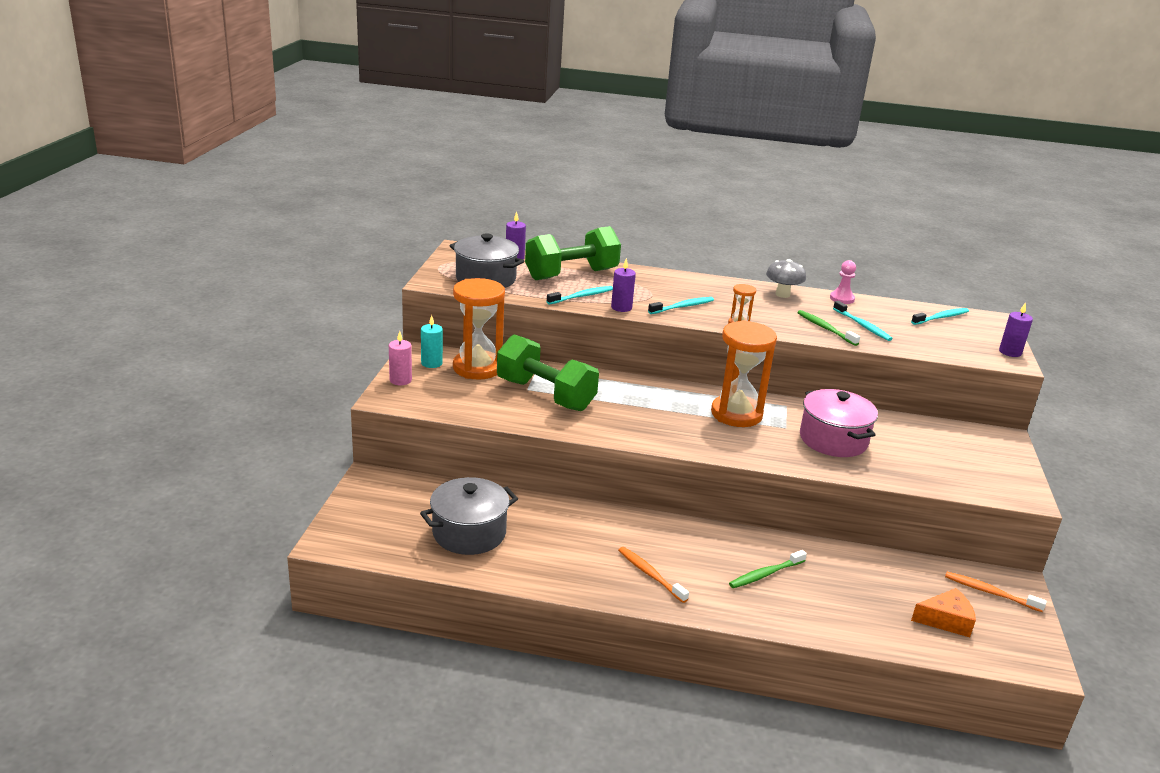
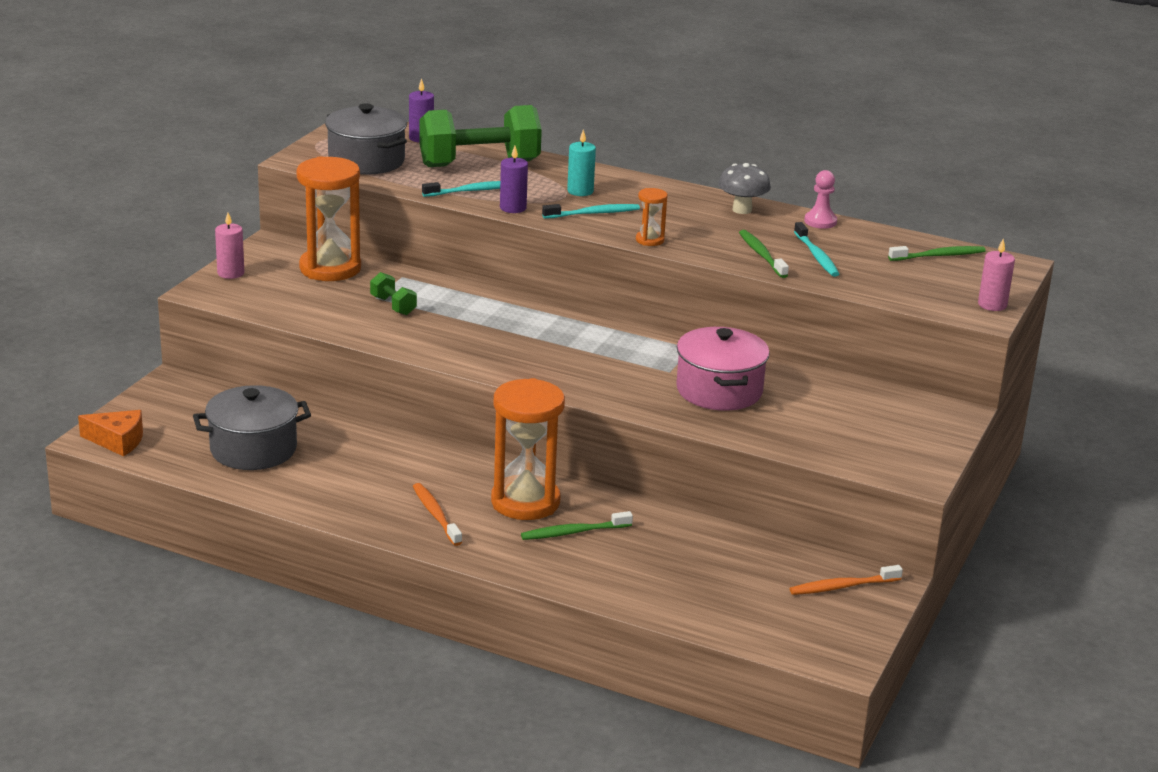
camera: 15 degrees right, 0 degrees up
(431, 363) = (278, 258): turquoise candle -> turquoise candle (580, 191)
(545, 395) = (393, 306): green dumbbell -> green dumbbell, size x0.43
(736, 414) = (617, 350): orange hourglass -> orange hourglass (525, 502)
(941, 317) = (939, 256): turquoise toothbrush -> green toothbrush
(946, 620) = (760, 605): orange cheese -> orange cheese (117, 441)
(990, 592) = (842, 586): orange toothbrush -> orange toothbrush turned 60 degrees counterclockwise
(1010, 352) = (992, 305): purple candle -> pink candle

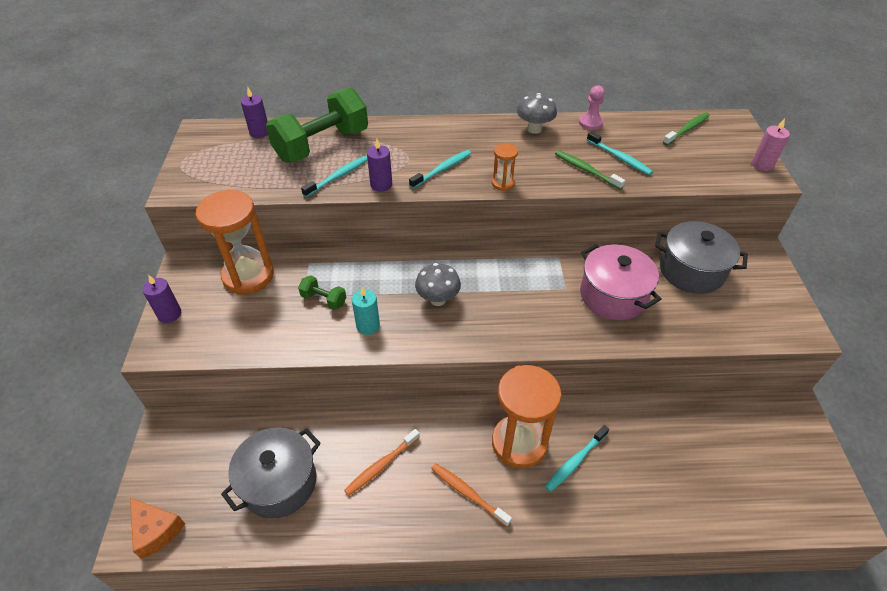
camera: 25 degrees left, 20 degrees up
(117, 441) = (156, 530): orange cheese -> orange cheese turned 60 degrees clockwise
(230, 273) = (169, 314): pink candle -> purple candle
(366, 161) = (233, 172): grey pot -> grey pot (691, 271)
(515, 338) = (438, 299): none -> grey mushroom
(574, 532) = (575, 461): green toothbrush -> turquoise toothbrush
(580, 191) = (414, 149): turquoise candle -> turquoise candle (368, 326)
(842, 586) = (777, 429): orange toothbrush -> orange toothbrush (381, 465)

